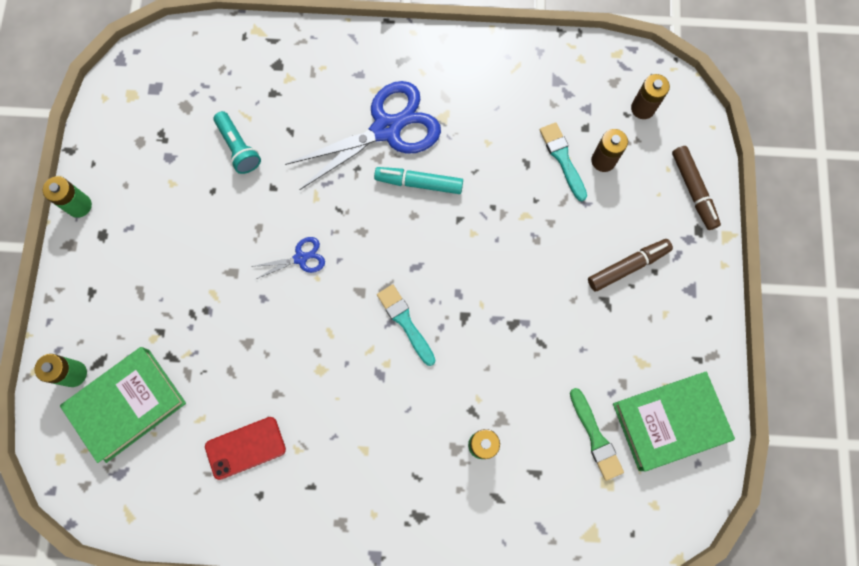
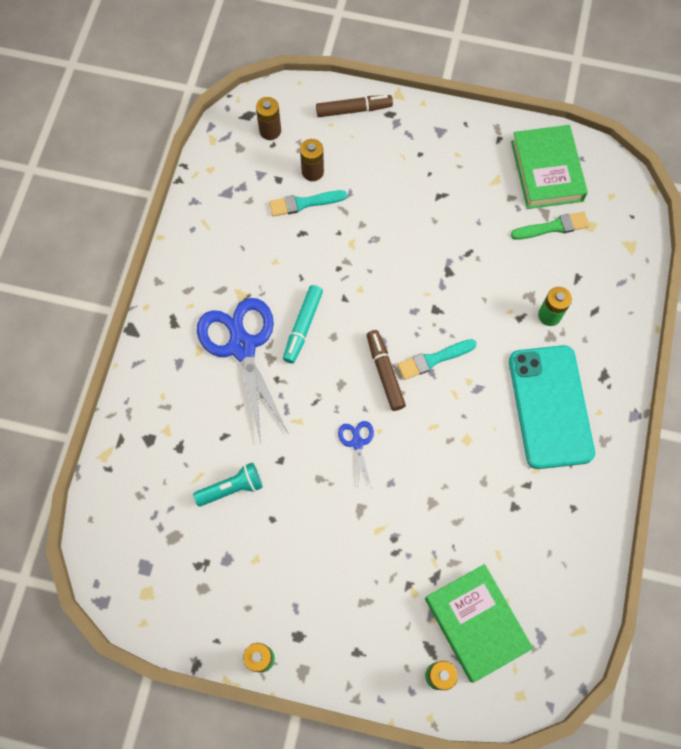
camera: 80 degrees left, 5 degrees down
(245, 447) = (529, 515): red phone -> none
(371, 457) = (550, 406): none -> turquoise phone
(628, 266) = (412, 173): brown marker -> brown marker (385, 372)

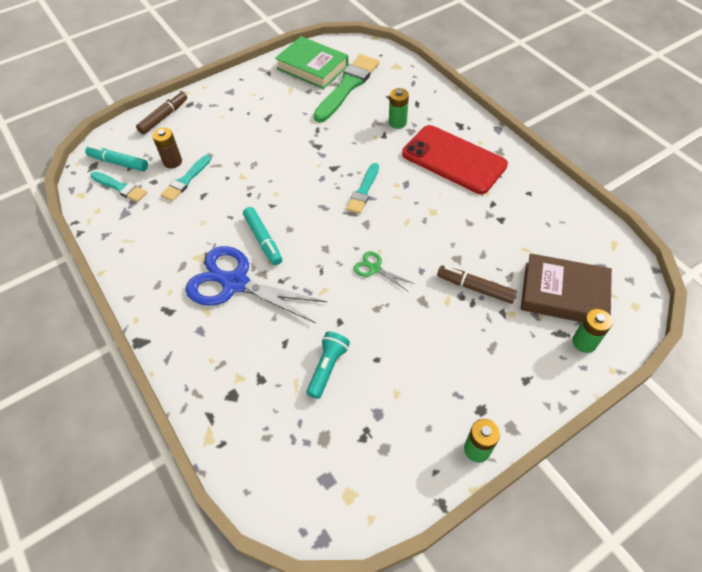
camera: 45 degrees left, 15 degrees down
(247, 161) = (120, 187): none -> turquoise brush
(270, 131) = (118, 163): brown battery -> turquoise marker
(357, 443) = (375, 269): blue scissors -> green scissors
(385, 372) = (344, 220): brown marker -> brown marker (475, 288)
(476, 623) = (563, 294): green book -> brown book
(550, 406) = (453, 159): turquoise phone -> red phone
(553, 227) = (347, 86): green brush -> green brush, size x1.76

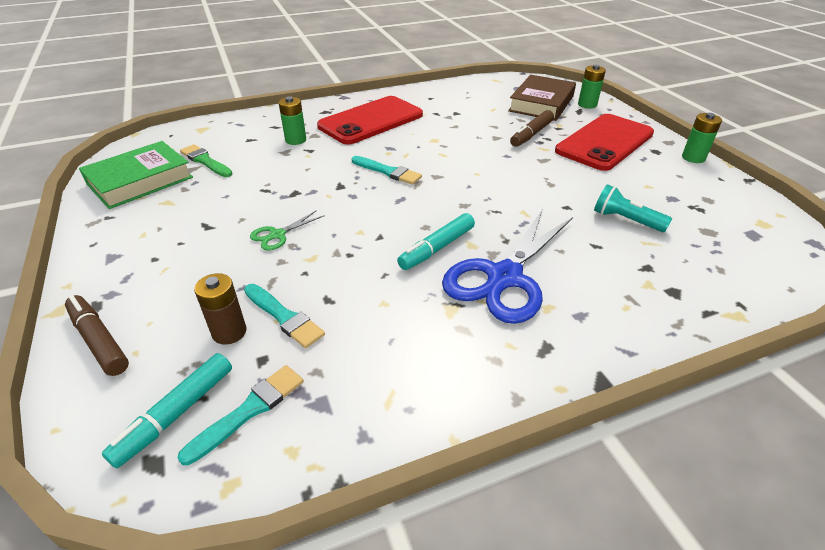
camera: 80 degrees left, 15 degrees down
(263, 240) = (437, 248): turquoise marker -> turquoise marker turned 150 degrees clockwise
(347, 86) = (205, 161): green brush -> green brush, size x0.57
(375, 269) = (500, 178): green scissors -> green scissors (277, 235)
(483, 357) = (604, 142): none -> red phone

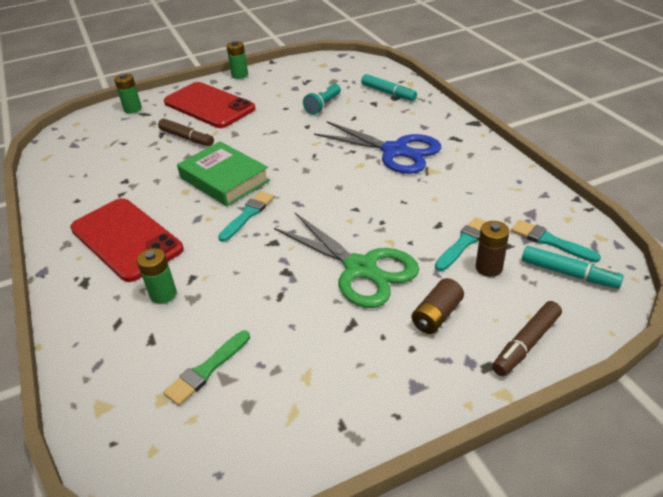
camera: 90 degrees left, 0 degrees up
(140, 181) = (254, 426): green book -> green book (224, 179)
(182, 279) = (437, 315): none -> brown battery
(277, 235) = (361, 268): green scissors -> green scissors, size x2.24
(437, 248) = (367, 179): turquoise marker -> turquoise marker (388, 93)
(541, 103) = (121, 131): brown book -> none

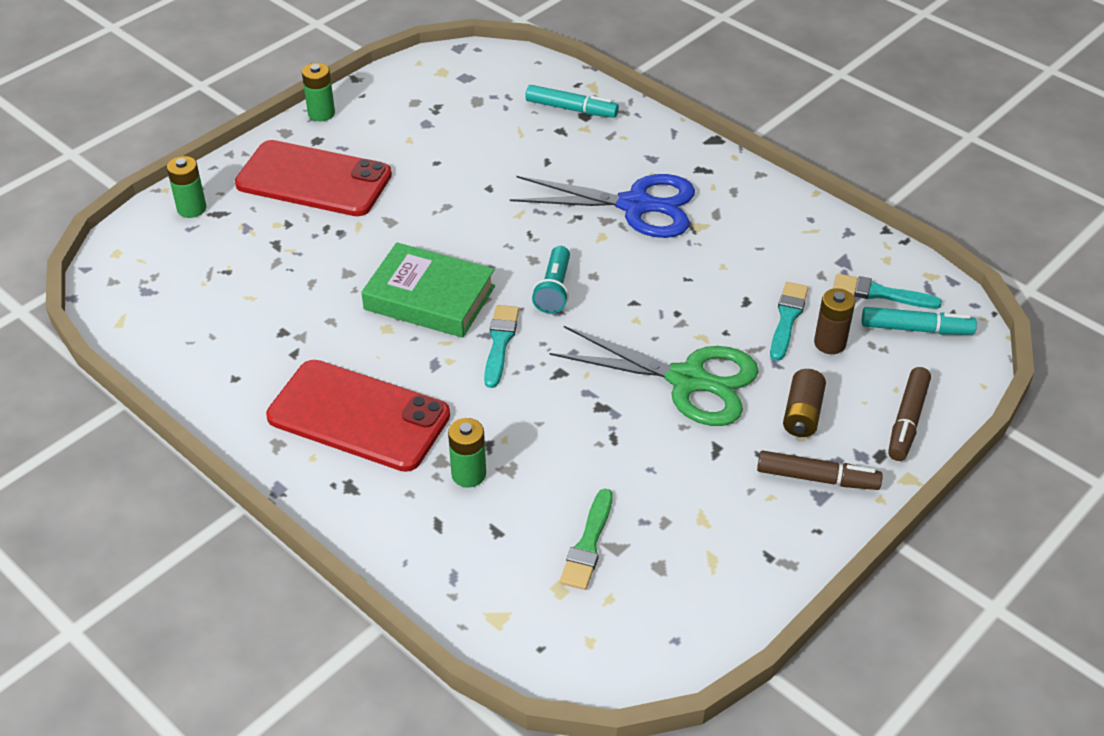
camera: 25 degrees left, 5 degrees up
(187, 138) = (322, 243): brown marker -> brown marker (817, 478)
(323, 105) = (490, 148): turquoise flashlight -> turquoise flashlight (554, 290)

